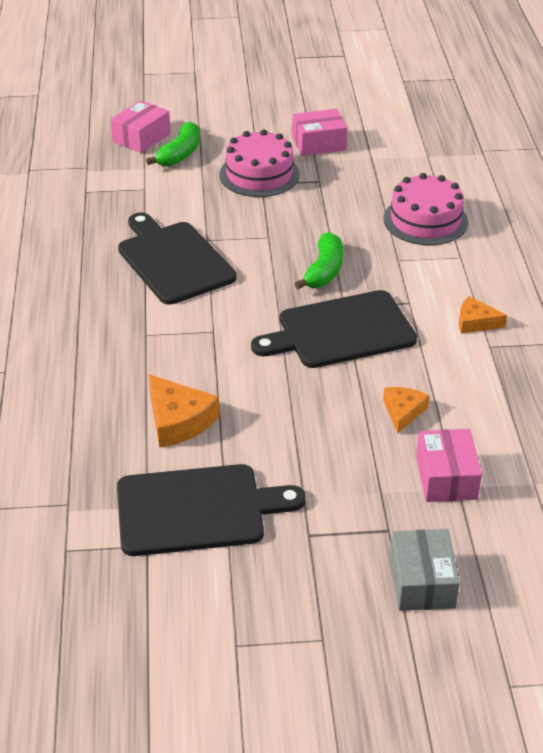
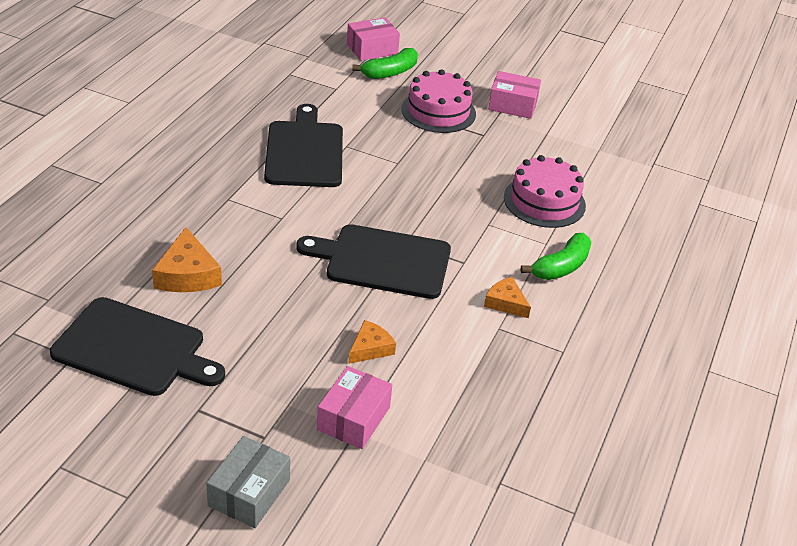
camera: 25 degrees right, 0 degrees up
(324, 271) = (417, 207): green banana -> green banana (561, 267)

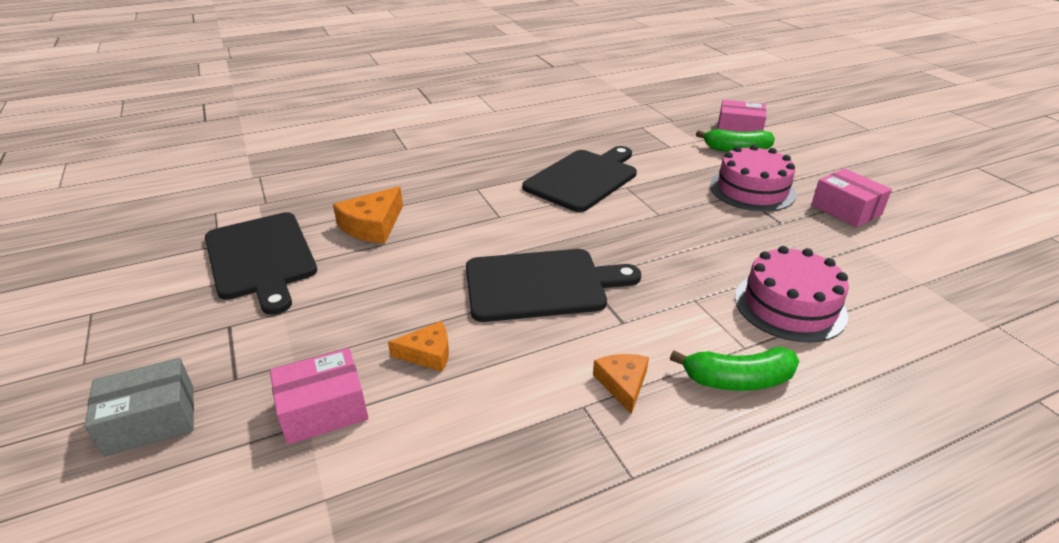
camera: 45 degrees right, 5 degrees down
(382, 261) = (541, 285): black cutting board -> black cutting board turned 120 degrees clockwise

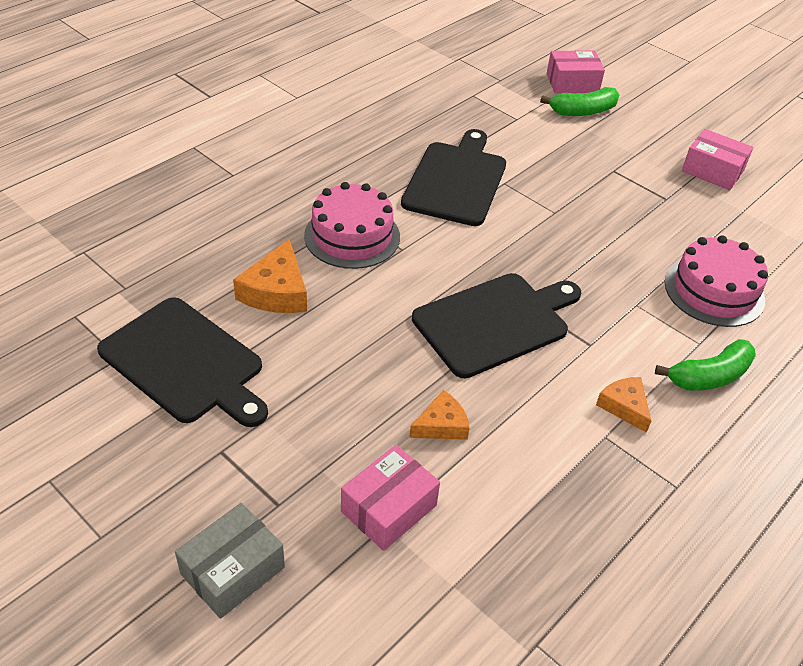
camera: 25 degrees left, 10 degrees up
(752, 190) = (622, 163): pink cake -> pink cake (352, 236)

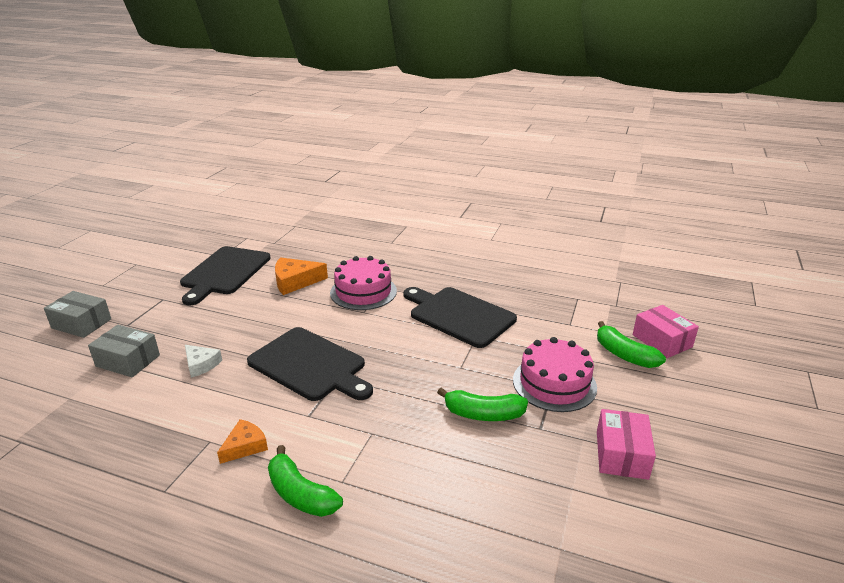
camera: 70 degrees right, 15 degrees down
(388, 508) = (128, 361): pink box -> grey box
(441, 425) = (201, 364): orange cheese -> white cheese
(456, 180) = (459, 315): black cutting board -> black cutting board turned 135 degrees counterclockwise
(635, 223) = (483, 414): none -> green banana
(714, 291) = (422, 482): pink cake -> pink cake (554, 383)

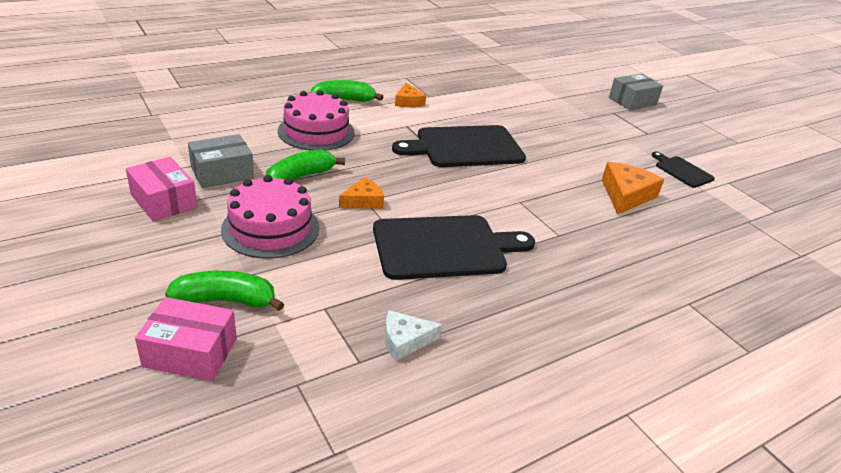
camera: 125 degrees right, 5 degrees up
(128, 361) = (557, 101): grey box -> grey box (222, 173)
(201, 364) = (520, 117): white cheese -> white cheese (405, 340)
(224, 272) = (682, 171): black cutting board -> black cutting board, size x0.51
(363, 292) = (562, 219): pink cake -> pink cake (316, 132)
(463, 367) = (363, 201): none -> orange cheese

